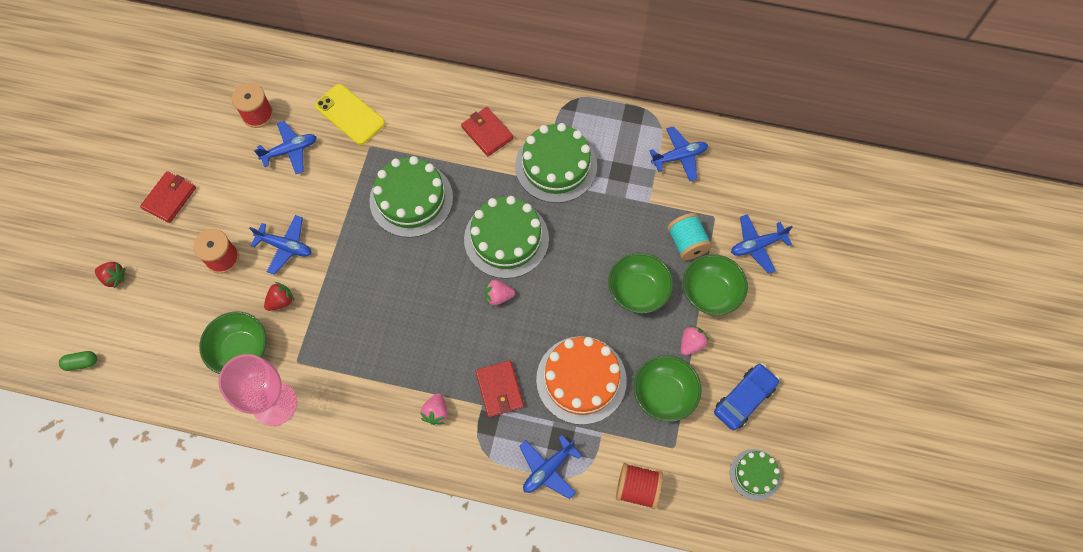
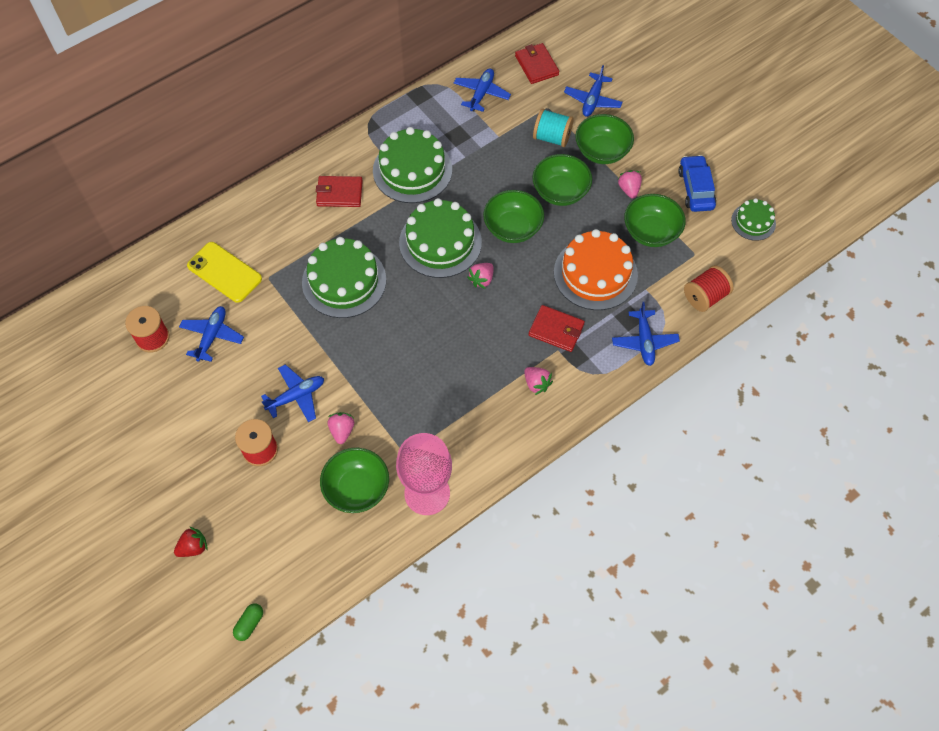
camera: 50 degrees left, 5 degrees down
(170, 198) = (161, 455): red wallet -> red wallet (536, 65)
(281, 301) = (342, 431): red strawberry -> pink strawberry
(350, 114) = (224, 272): yellow phone -> yellow phone turned 45 degrees clockwise
(568, 282) = (512, 228): none -> green bowl

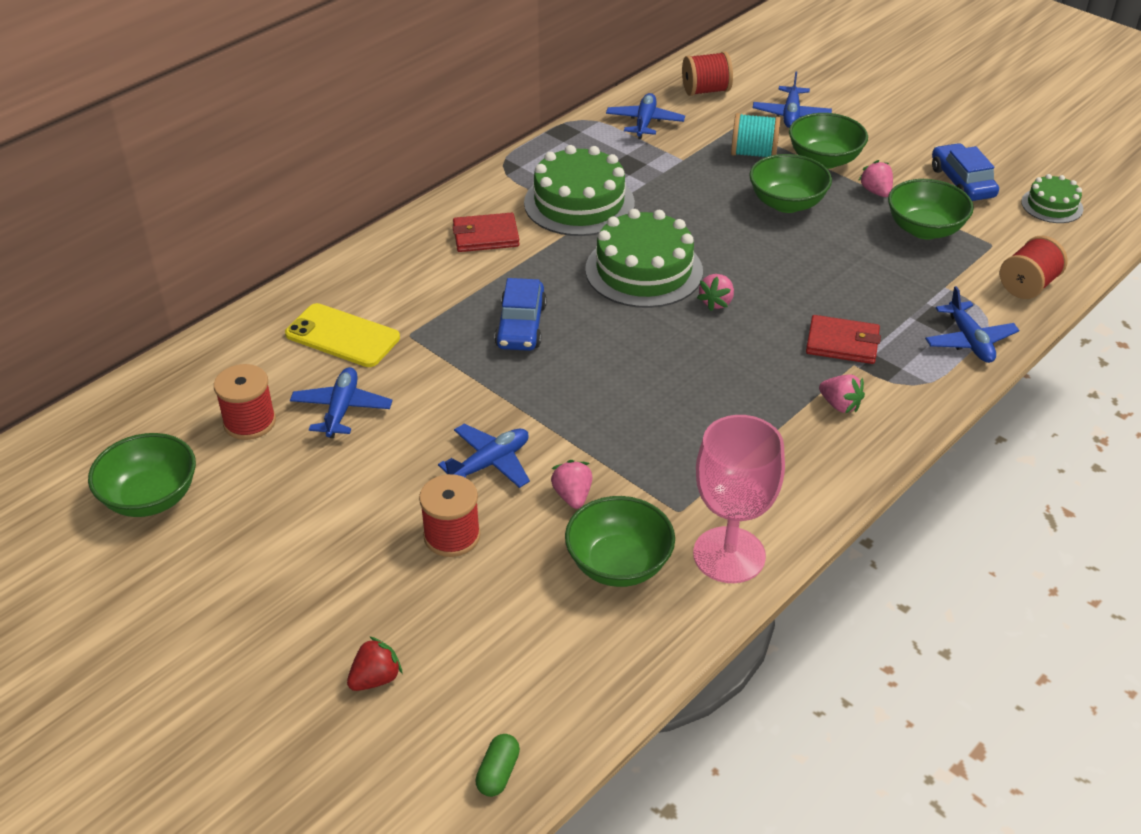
camera: 10 degrees left, 20 degrees down
(344, 281) = (521, 326): green cake -> blue car
(512, 228) = (738, 245): green bowl -> green bowl (150, 497)
(536, 65) = (706, 91): red wallet -> red spool
(595, 273) = (870, 278): orange cake -> none

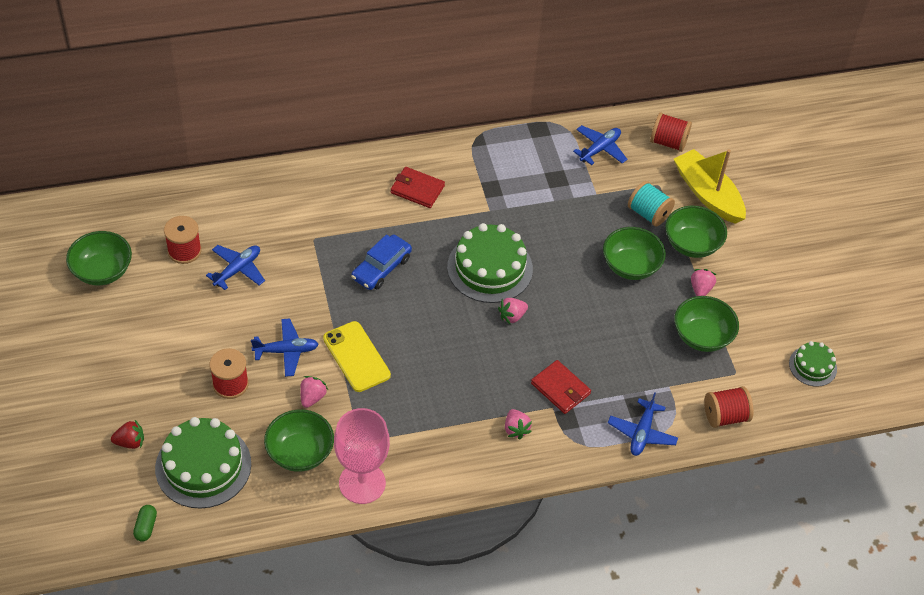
camera: 30 degrees right, 10 degrees up
(342, 336) = (276, 219): yellow phone -> yellow phone (356, 357)
(498, 773) = (146, 527): green capsule -> green capsule turned 45 degrees counterclockwise
(579, 203) = (497, 194): green cake -> green cake (203, 466)
(791, 115) = (707, 194): blue plane -> yellow boat
(962, 182) = (769, 313): blue car -> none

